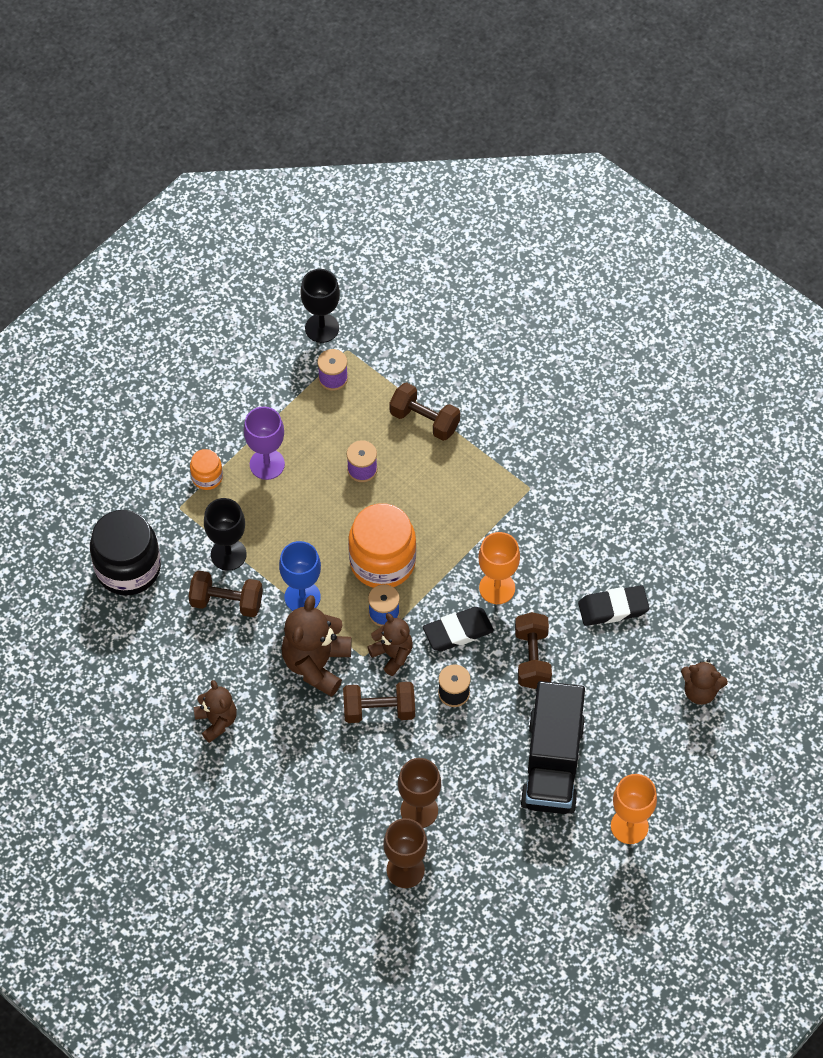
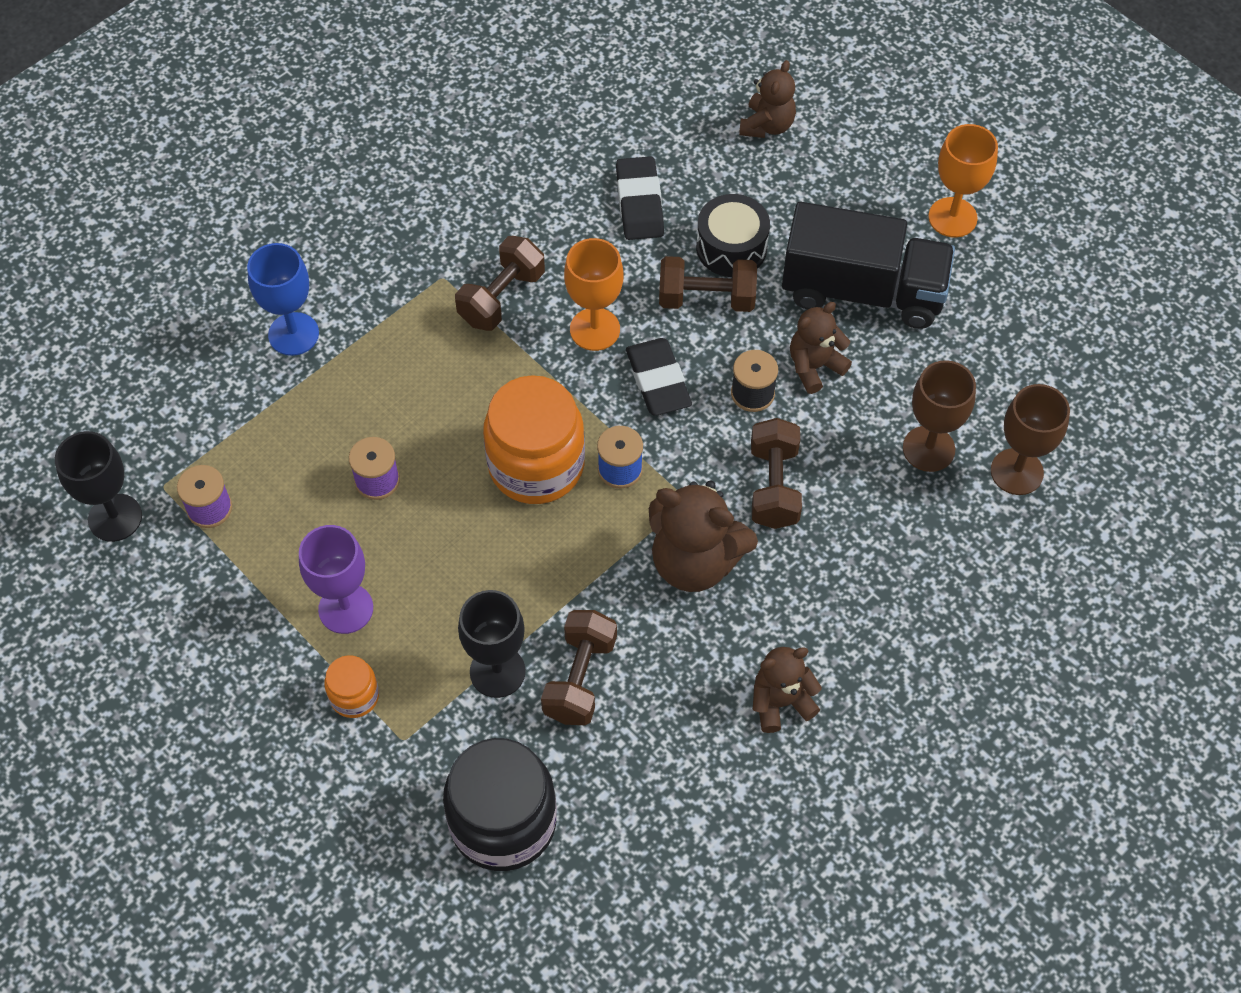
camera: 85 degrees left, 0 degrees up
(302, 597) = (582, 573): blue goblet -> blue goblet (293, 334)
(392, 654) = (687, 463): brown teddy bear -> brown teddy bear (814, 366)
(424, 420) = (308, 394): brown dumbbell -> brown dumbbell (502, 297)
(580, 672) = (731, 247): none -> black drum

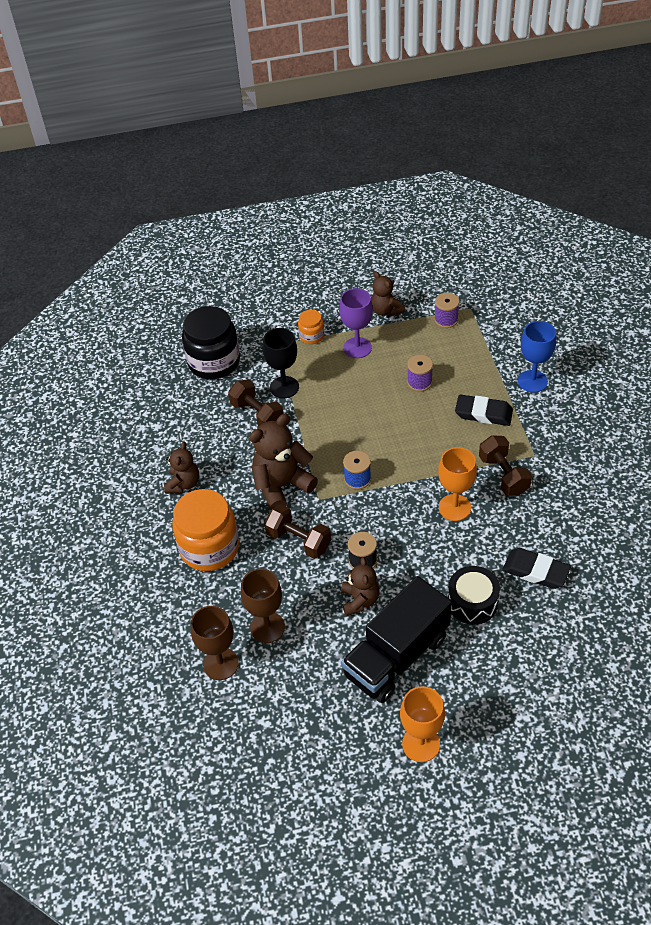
camera: 125 degrees right, 10 degrees down
(115, 518) = (463, 288): black goblet -> none
(536, 465) = (384, 446): orange jar -> orange jar (209, 548)
(658, 381) = (401, 520): black eraser -> black eraser (483, 413)
(706, 299) = (442, 570): brown dumbbell -> none
(767, 125) = (563, 675): brown teddy bear -> brown teddy bear (386, 311)

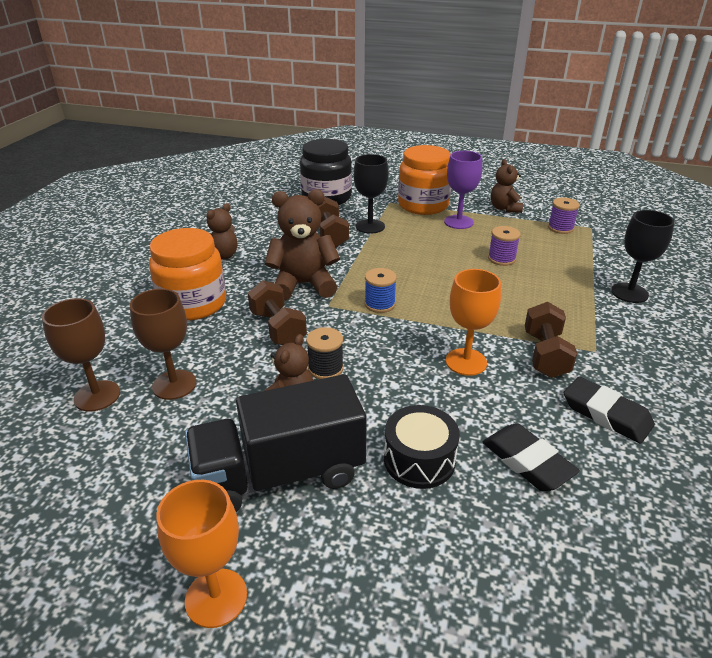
camera: 25 degrees right, 15 degrees down
(311, 336) = (423, 205): orange jar -> orange jar, size x2.07
(483, 413) = (555, 299): black eraser -> black eraser (606, 414)
(532, 381) = (629, 293): blue goblet -> black goblet

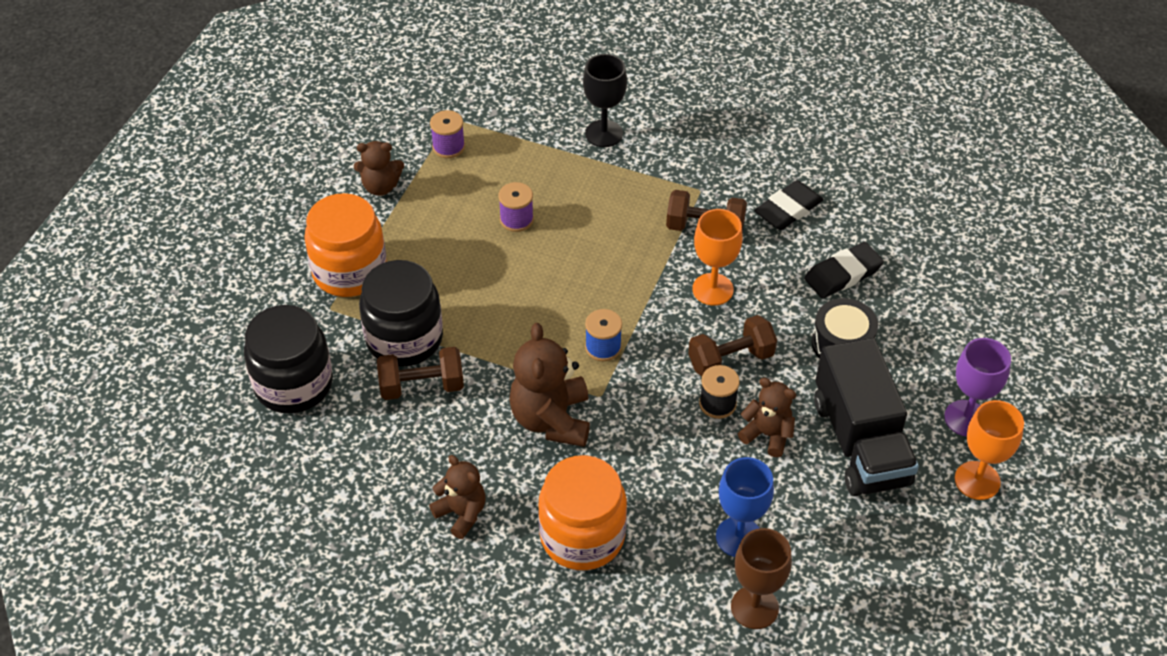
camera: 85 degrees left, 15 degrees up
(174, 385) = (738, 537): brown goblet -> blue goblet
(278, 328) = (643, 446): brown dumbbell -> brown dumbbell (730, 360)
(370, 226) = (404, 339): black goblet -> black jar
(458, 222) = (411, 242): purple goblet -> purple goblet (966, 418)

